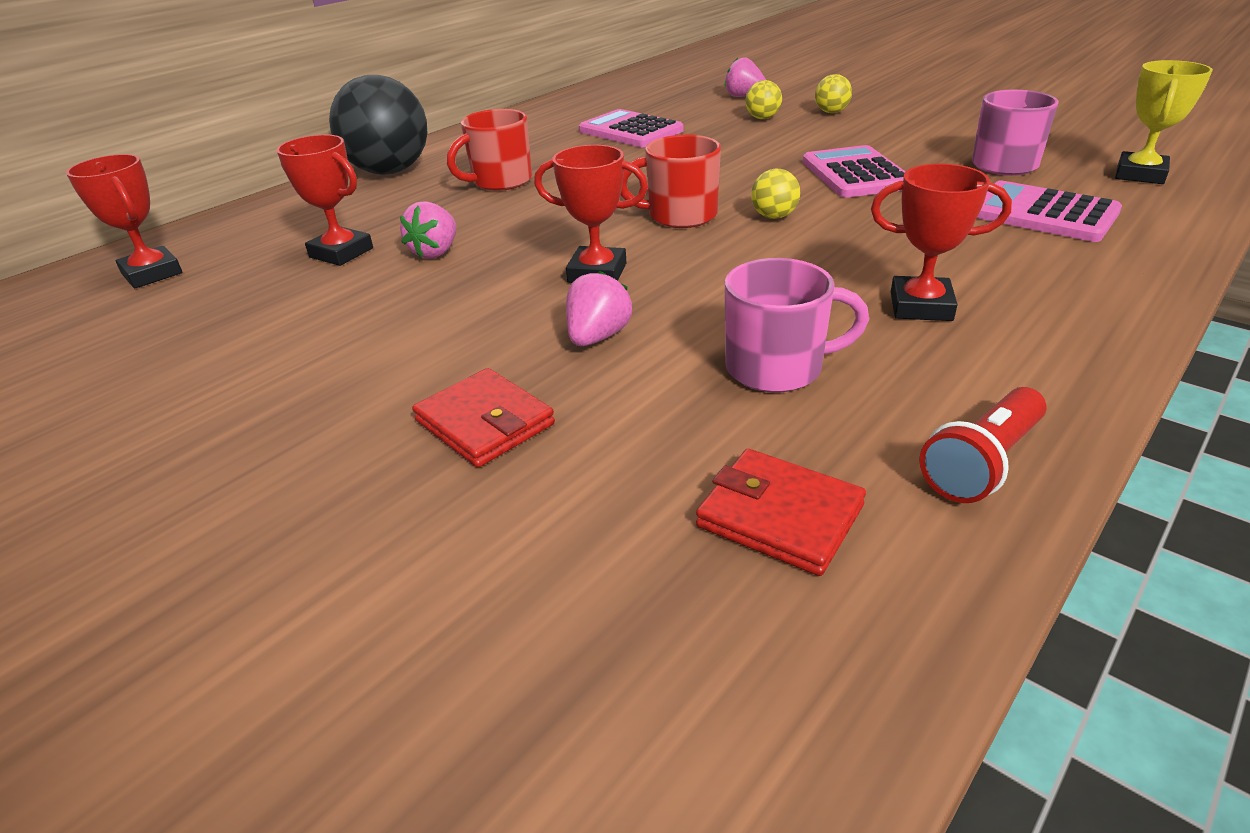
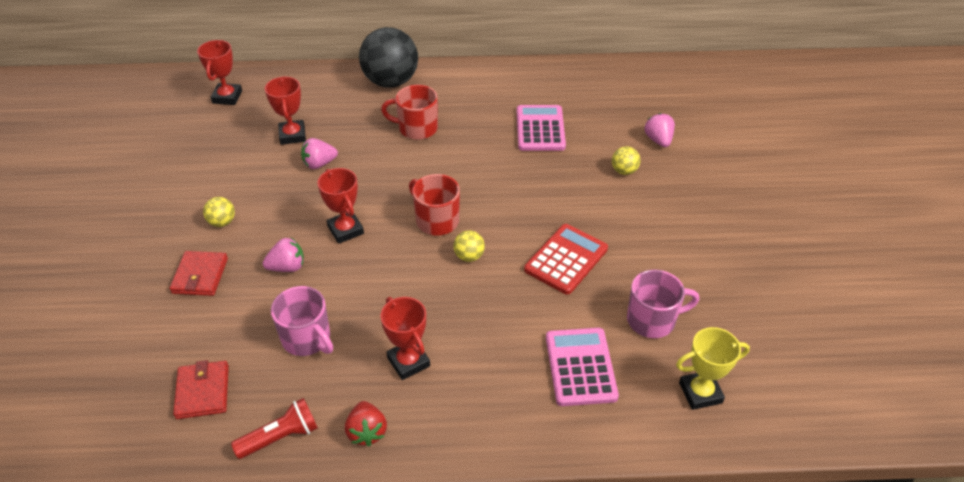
camera: 45 degrees right, 10 degrees up
(831, 112) = (671, 196): yellow ball -> yellow ball (222, 222)
(856, 174) = (566, 259): pink calculator -> red calculator
(981, 463) = (281, 437): red flashlight -> red flashlight turned 150 degrees clockwise
(1037, 379) = (367, 432): none -> red strawberry

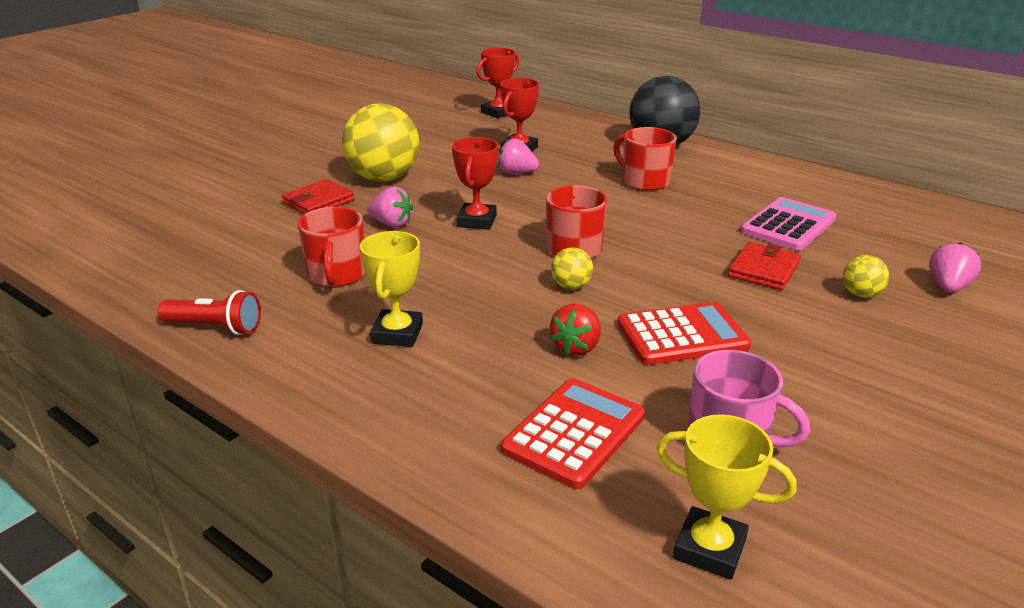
camera: 40 degrees right, 15 degrees down
(203, 392) = (210, 269): red wallet -> red wallet (763, 270)
(222, 222) = (384, 178): yellow ball -> yellow ball, size x2.31
(307, 338) = (336, 275): pink mug -> red mug
(367, 432) = (285, 363): red strawberry -> red strawberry (576, 347)
(408, 362) = (397, 333): red trophy -> yellow trophy
(580, 367) = (574, 433): pink calculator -> red calculator

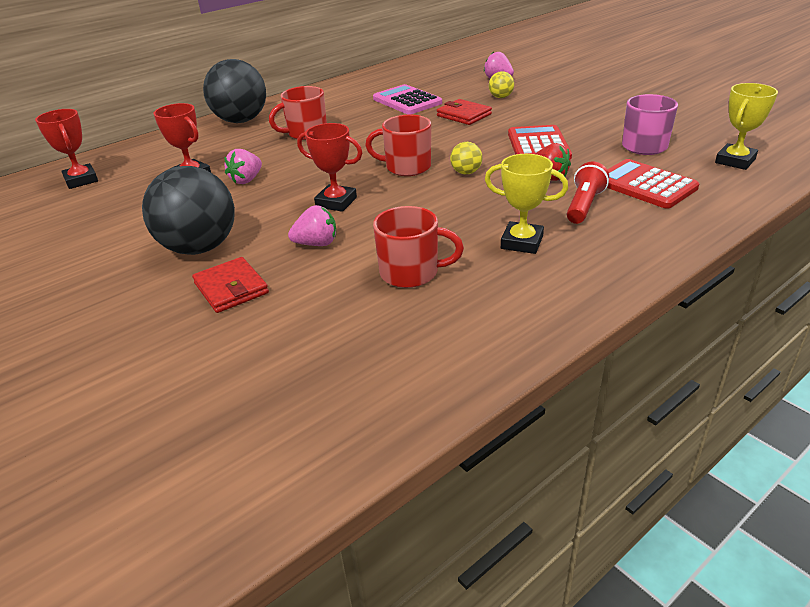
camera: 75 degrees left, 5 degrees up
(215, 327) = (495, 341): red flashlight -> red flashlight (584, 205)
(384, 178) = (200, 248): yellow ball -> black ball
(392, 224) = (317, 244): pink strawberry -> pink strawberry turned 45 degrees clockwise

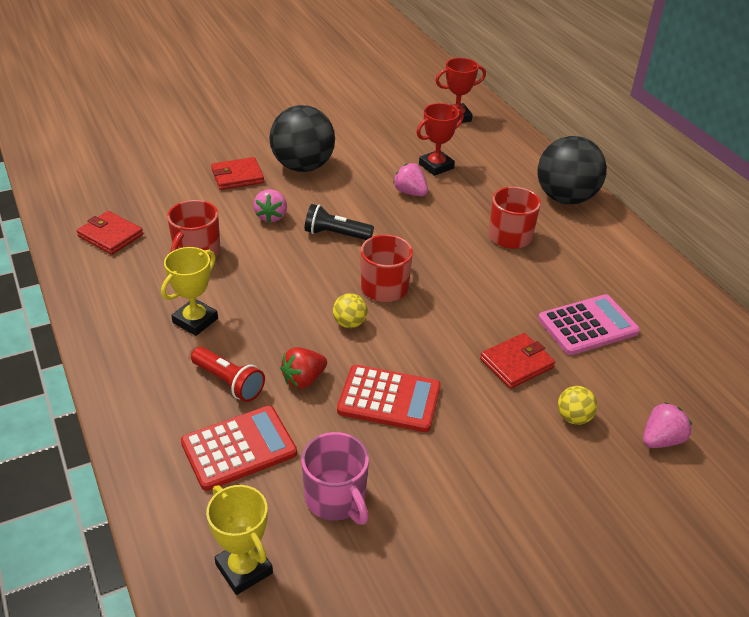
camera: 100 degrees right, 5 degrees up
(336, 202) = (336, 234): red trophy -> black flashlight
(409, 351) = (110, 235): none -> red wallet

